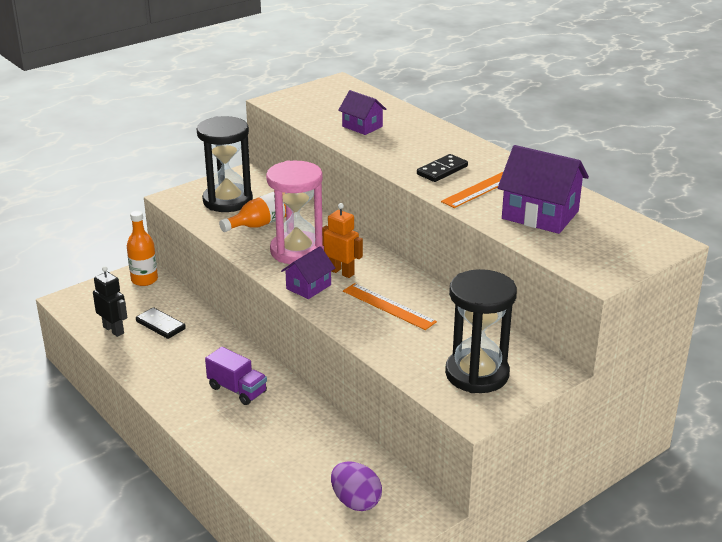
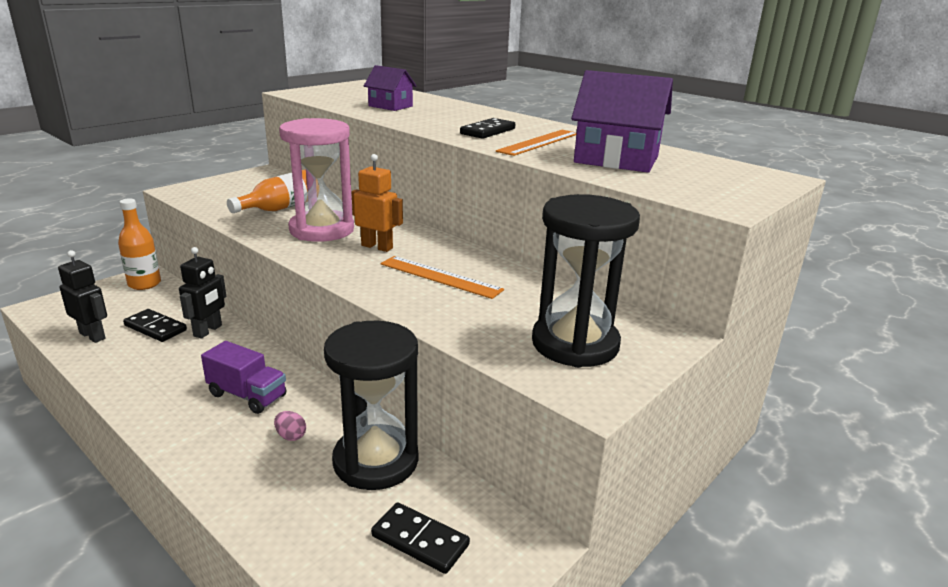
camera: 10 degrees left, 5 degrees down
(202, 330) = (208, 331): none -> black robot
(227, 201) = (241, 191): black hourglass -> black hourglass (376, 461)
(270, 424) = (291, 436): none -> pink egg
(308, 287) = (337, 261): purple house -> none
(355, 502) = (420, 540): purple egg -> black domino

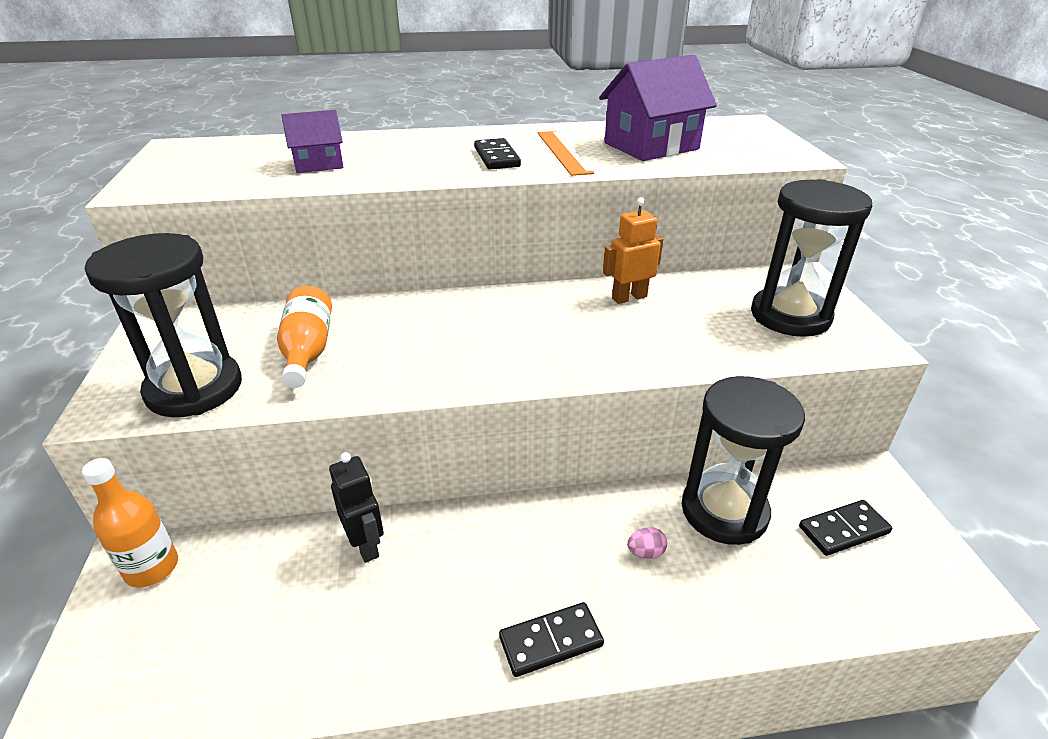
camera: 50 degrees left, 10 degrees up
(93, 336) = (245, 670): black robot -> none
(155, 328) = (301, 594): black domino -> black domino (551, 641)
(214, 199) = (194, 389): none -> black hourglass
(247, 395) = (544, 559): purple truck -> none
(322, 230) = (416, 346): pink hourglass -> none
(377, 247) = (504, 330): orange robot -> orange robot (629, 297)
(440, 276) = (612, 324): orange ruler -> none

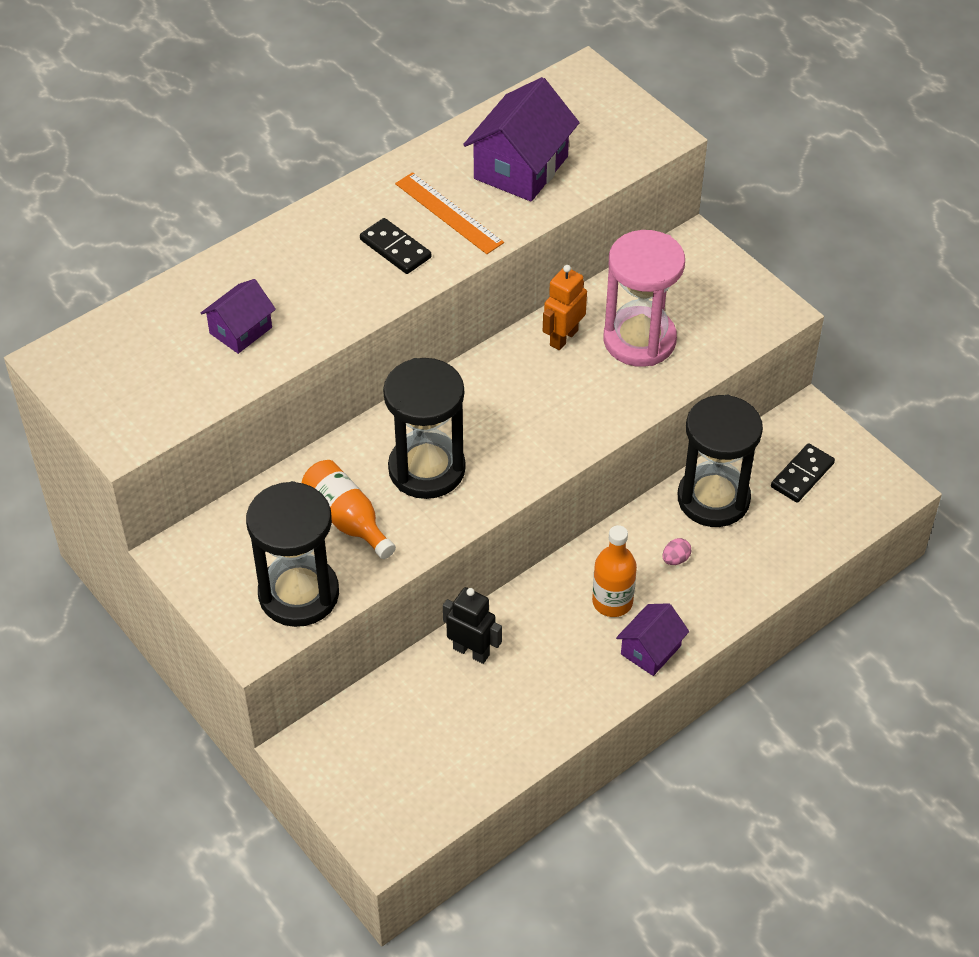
camera: 30 degrees left, 15 degrees up
(152, 568) = (329, 745): orange bottle -> orange bottle (612, 602)
(551, 641) = (650, 650): black domino -> purple house
(703, 320) = (639, 340): none -> pink hourglass
(790, 316) = (705, 304): black hourglass -> black hourglass (427, 469)

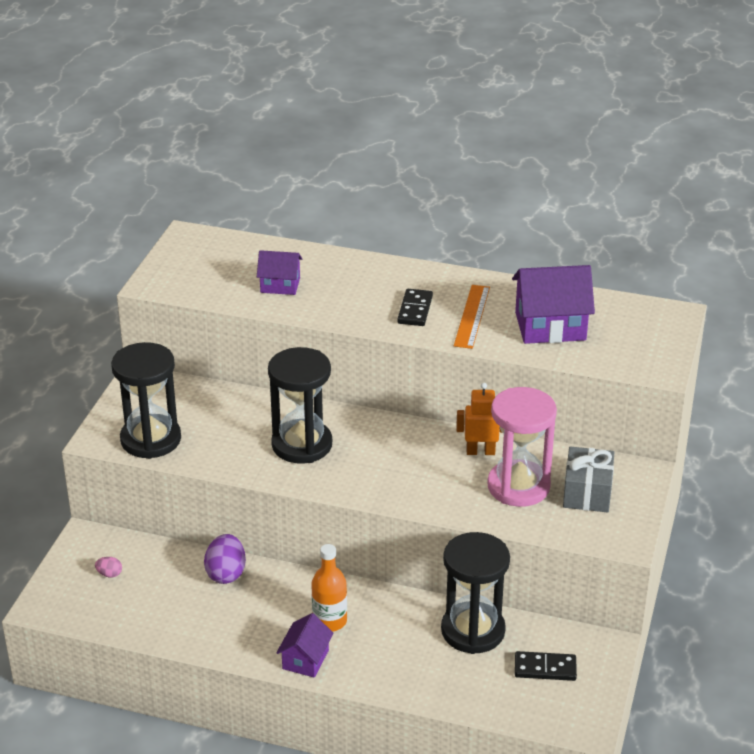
camera: 55 degrees right, 15 degrees down
(347, 519) = (228, 431): orange bottle -> none
(471, 651) = (226, 573): black robot -> purple egg
(650, 650) = (305, 659): purple house -> purple house turned 75 degrees counterclockwise
(675, 559) = (398, 636): pink egg -> pink egg (109, 574)
(690, 297) = (587, 492): none -> grey gift

